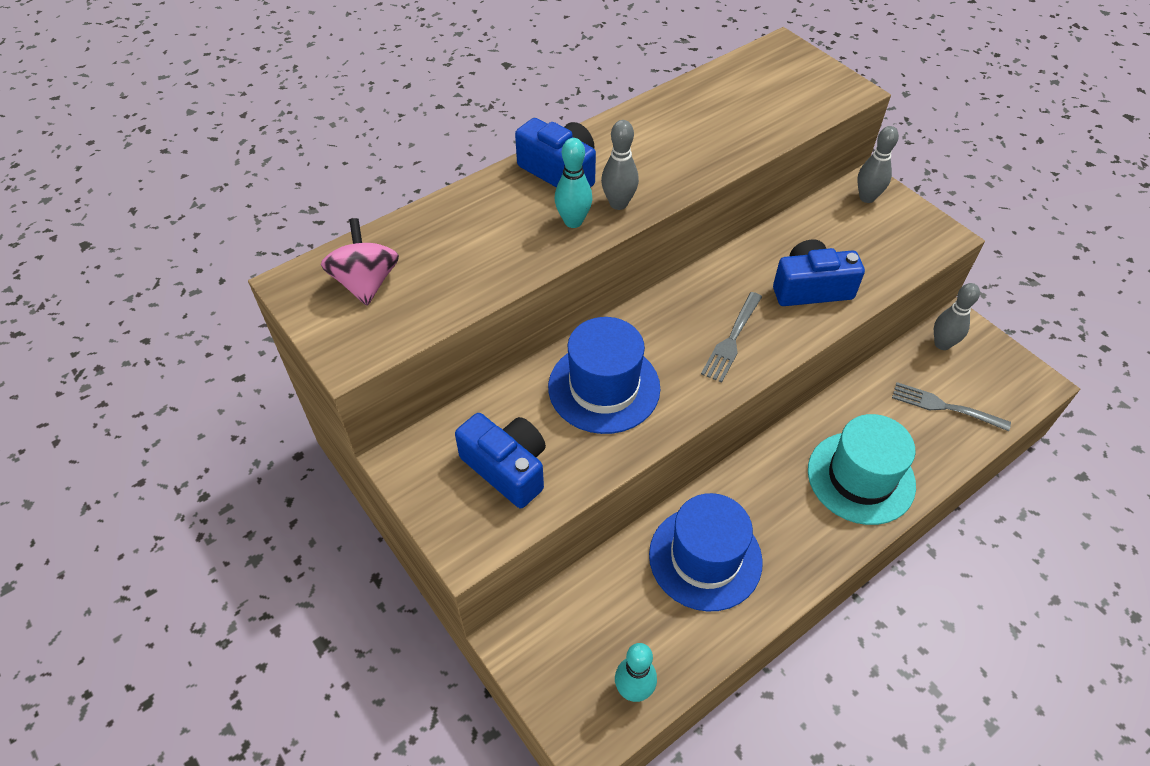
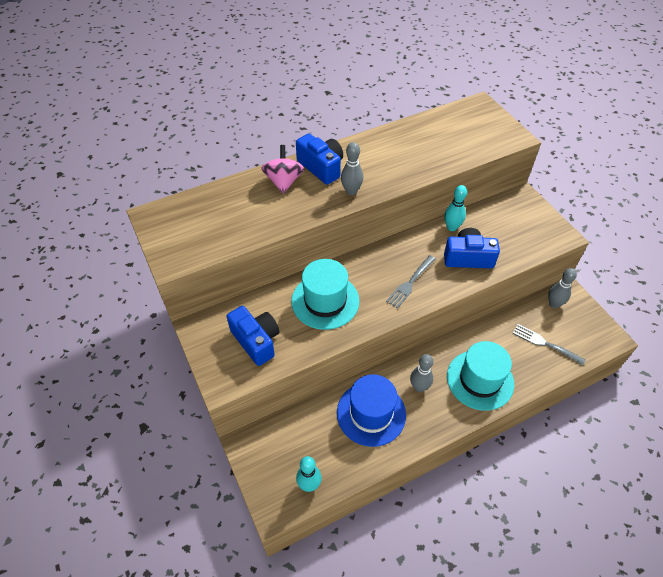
camera: 10 degrees right, 0 degrees up
(366, 283) = (191, 220): pink spinning top -> pink spinning top (284, 182)
(573, 221) = (321, 199): turquoise bowling pin -> turquoise bowling pin (452, 227)
(604, 387) = (325, 301): blue hat -> turquoise hat
(867, 197) = (519, 205): grey bowling pin -> grey bowling pin (419, 387)

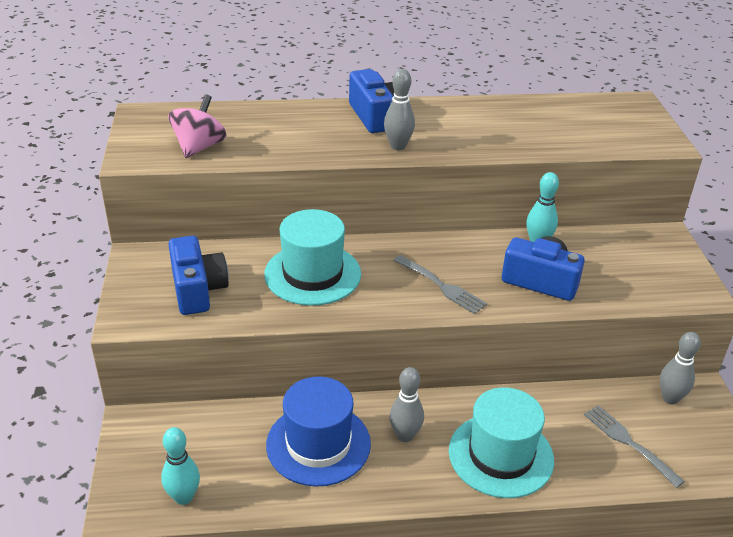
camera: 20 degrees right, 15 degrees down
(284, 182) = (319, 119): pink spinning top -> pink spinning top (199, 147)
(410, 282) = (441, 286): grey fork -> grey fork turned 105 degrees counterclockwise

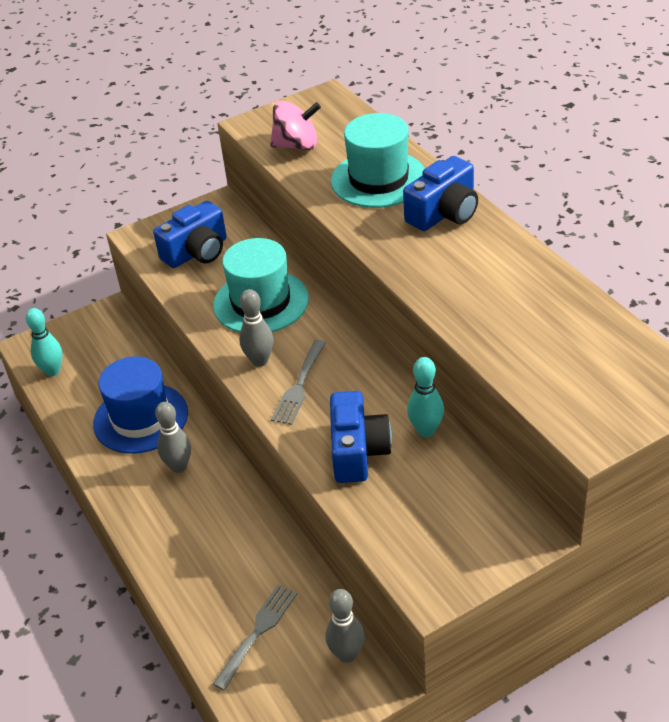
camera: 70 degrees right, 5 degrees up
(398, 146) = (396, 246): grey bowling pin -> grey bowling pin (259, 361)
(501, 455) = (189, 538): turquoise hat -> turquoise hat (378, 179)

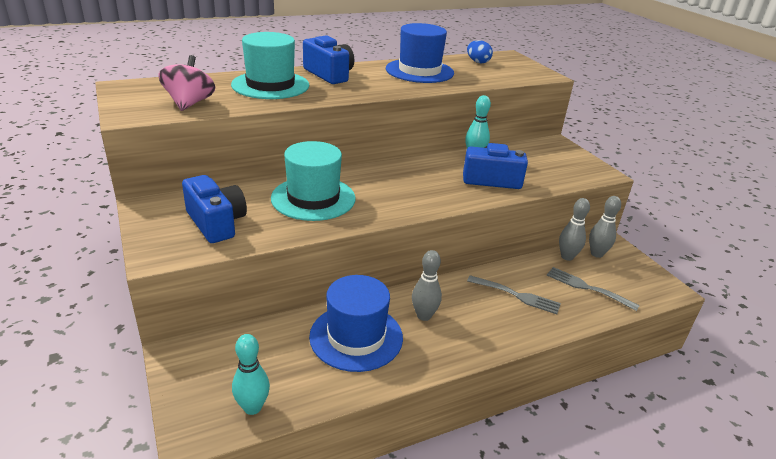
camera: 90 degrees left, 10 degrees down
(259, 361) = (387, 205): grey bowling pin -> grey bowling pin (567, 257)
(299, 385) = (420, 192): grey fork -> grey fork (516, 295)
(513, 289) = (419, 71): none -> blue hat
(608, 349) = (478, 62): none -> blue egg

